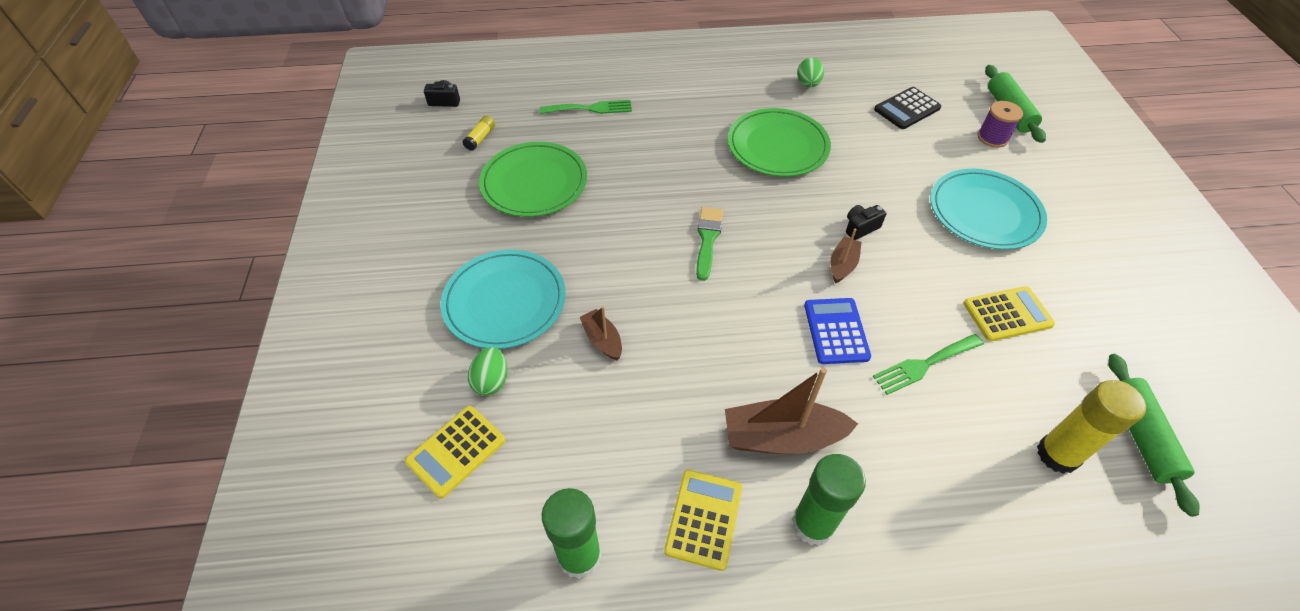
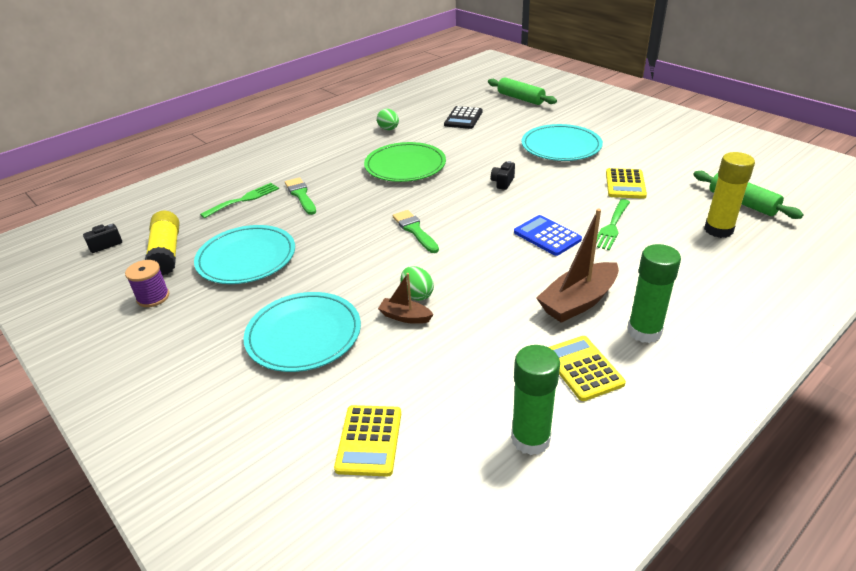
camera: 35 degrees left, 15 degrees down
(480, 138) = (167, 253): yellow glue stick -> yellow glue stick, size x2.05
(491, 381) = (348, 384): green egg -> green egg (417, 294)
(534, 183) = (246, 258): green plate -> turquoise plate
(643, 131) = (301, 195): none -> green brush
(842, 265) = (513, 204): brown boat -> none
(992, 138) = (526, 113): purple spool -> purple spool (153, 297)
(1007, 314) = (625, 184): yellow calculator -> yellow calculator turned 150 degrees clockwise

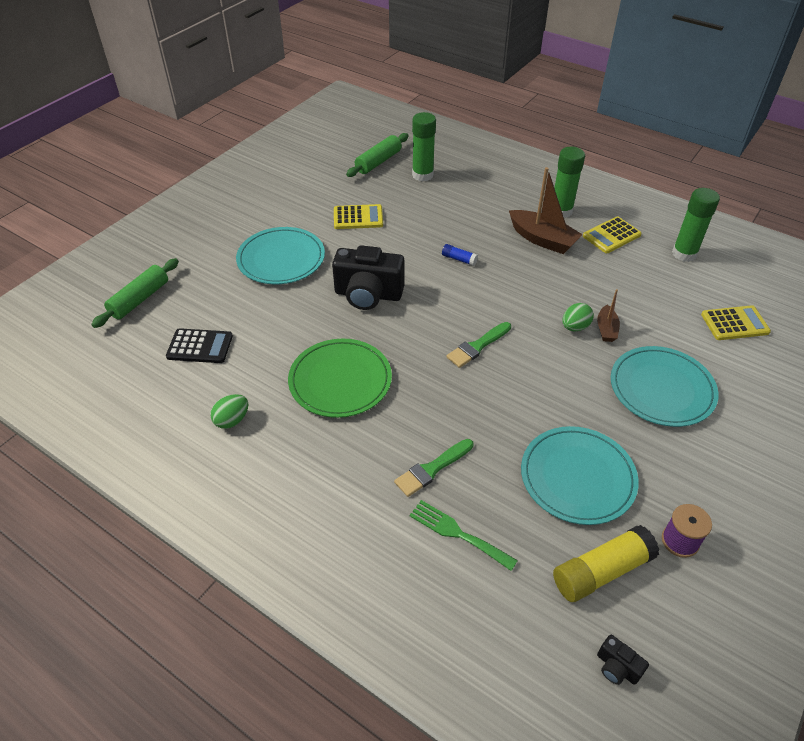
camera: 105 degrees left, 10 degrees up
(502, 182) = (368, 295): black camera -> black camera, size x2.27
(547, 236) = (459, 259): blue calculator -> blue glue stick
(612, 226) = (433, 225): green fork -> none
(718, 230) = (422, 175): yellow glue stick -> green glue stick

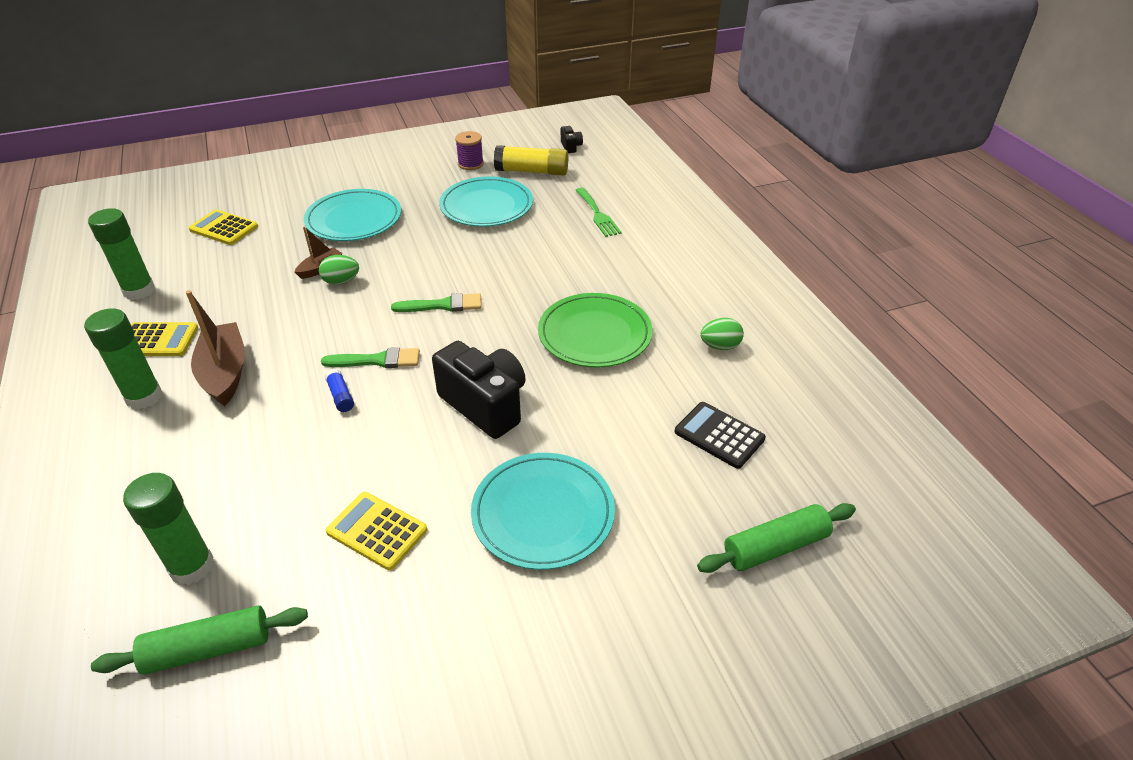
camera: 145 degrees left, 5 degrees down
(432, 469) = (579, 248): green brush -> green brush (377, 360)

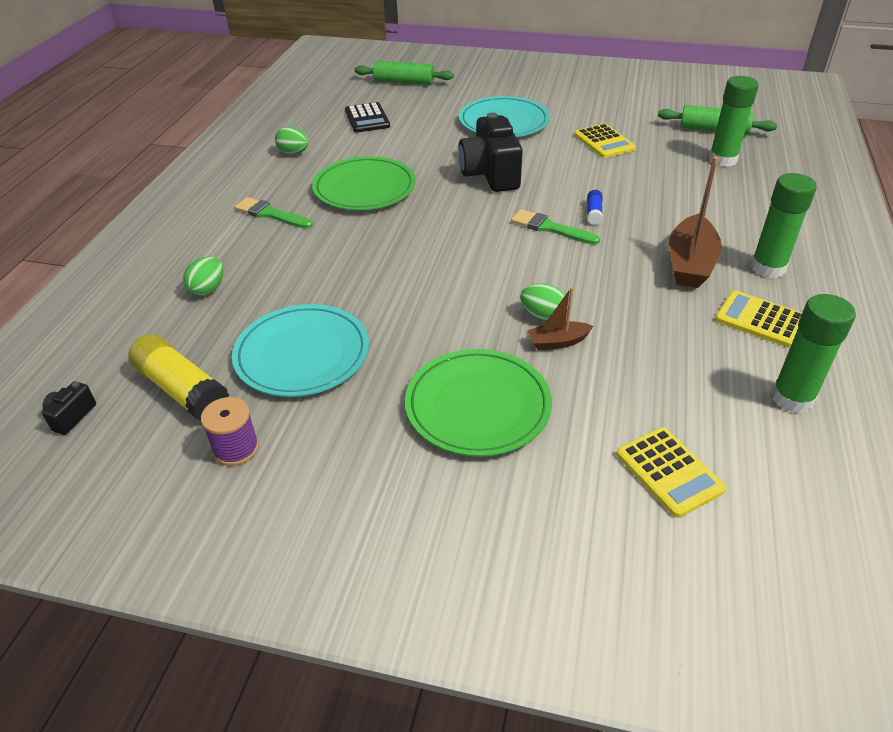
camera: 145 degrees left, 0 degrees up
(354, 219) = (478, 406): turquoise plate -> green plate
(442, 305) = (460, 253): green brush -> green brush (271, 214)
(597, 214) = (208, 289): green fork -> green egg

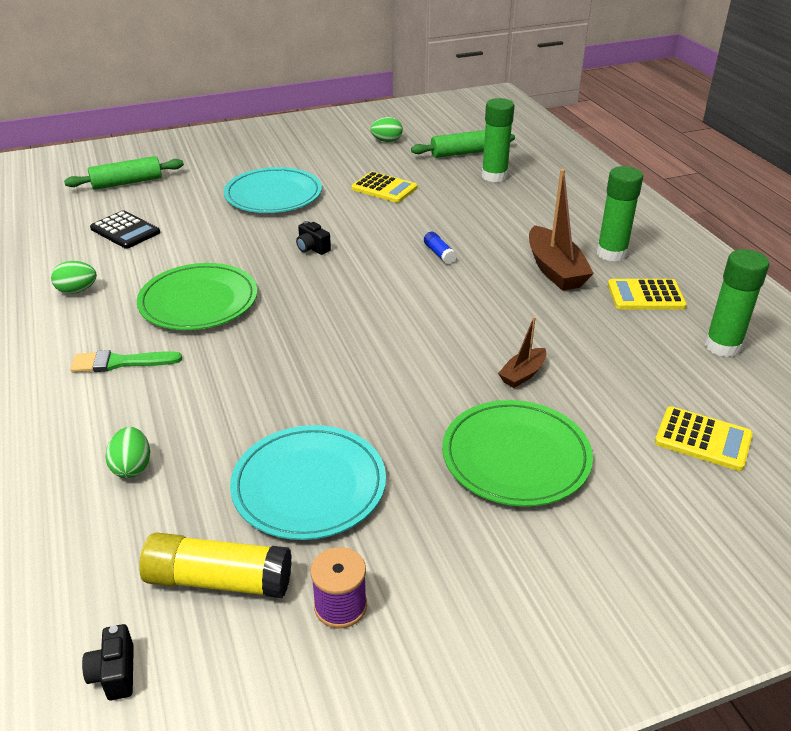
camera: 35 degrees left, 5 degrees down
(490, 174) = (312, 248): black camera -> black camera, size x0.44
(542, 316) = (488, 357): green egg -> green egg (387, 141)
(550, 228) = (416, 279): green brush -> none

